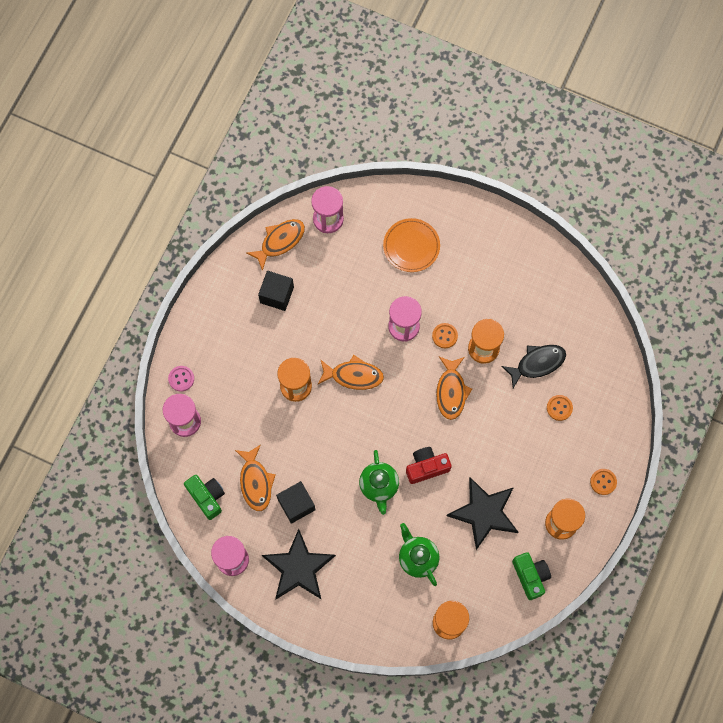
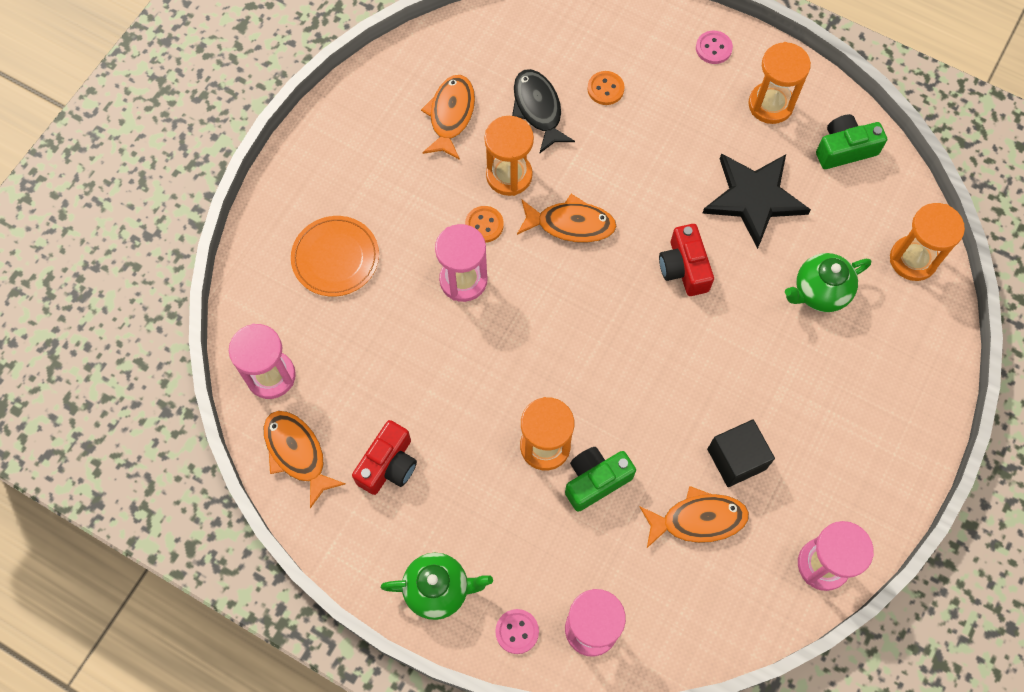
camera: 85 degrees left, 5 degrees down
(207, 497) = (720, 600): green camera -> green camera (595, 480)
(277, 295) = (388, 465): black cube -> red camera
(298, 568) = (835, 463): black star -> none
(353, 375) = (535, 358): orange fish -> orange fish (451, 115)
(379, 486) = (710, 336): green teapot -> green teapot (438, 590)
(603, 482) = (713, 48): orange button -> pink button

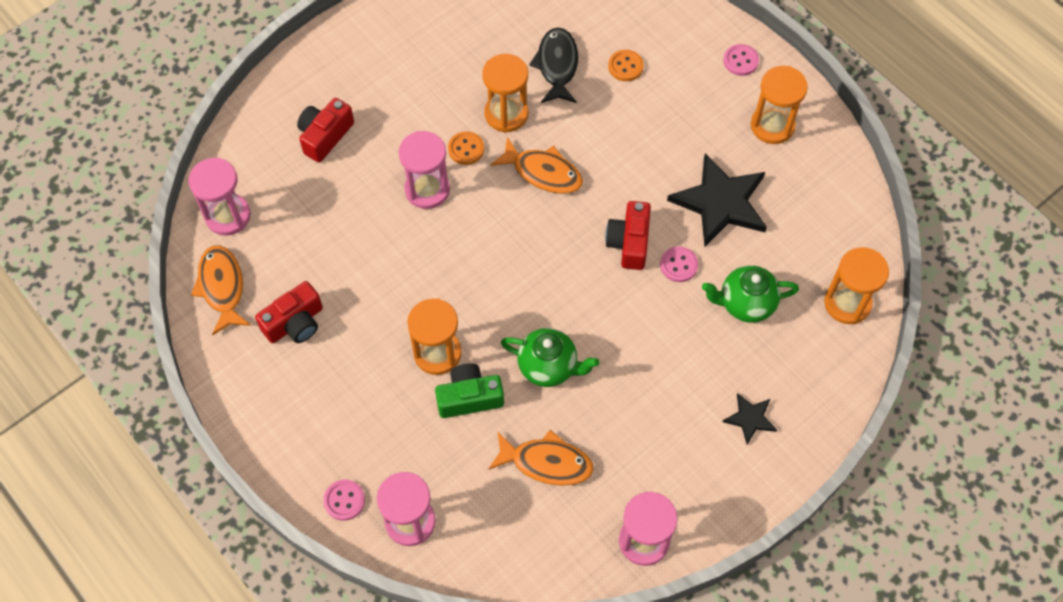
camera: 20 degrees right, 5 degrees down
(335, 258) = (325, 136): orange plate -> red camera
(438, 590) = (292, 441): green teapot -> green teapot (548, 367)
(451, 115) = (477, 47): orange fish -> none
(736, 459) = (604, 422): black cube -> none
(740, 275) = (678, 265): none -> pink button
(844, 149) = (825, 186): green camera -> none
(871, 406) = (750, 418): none -> black star

